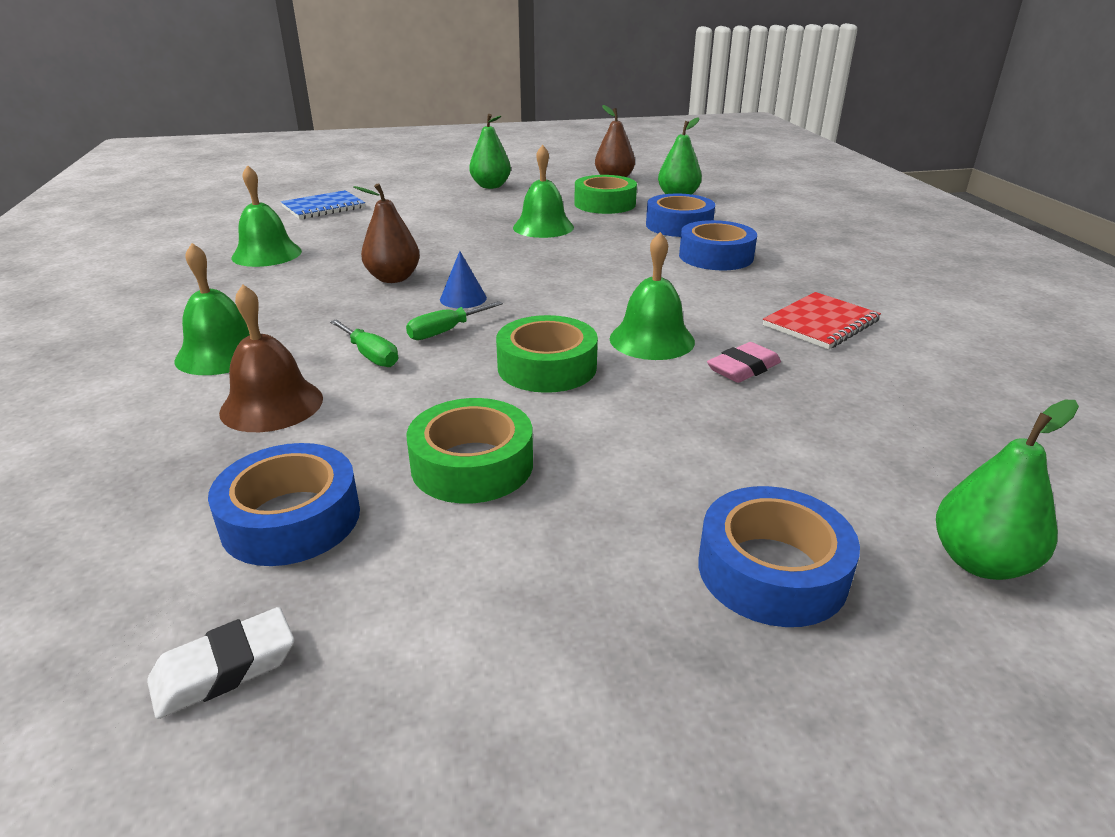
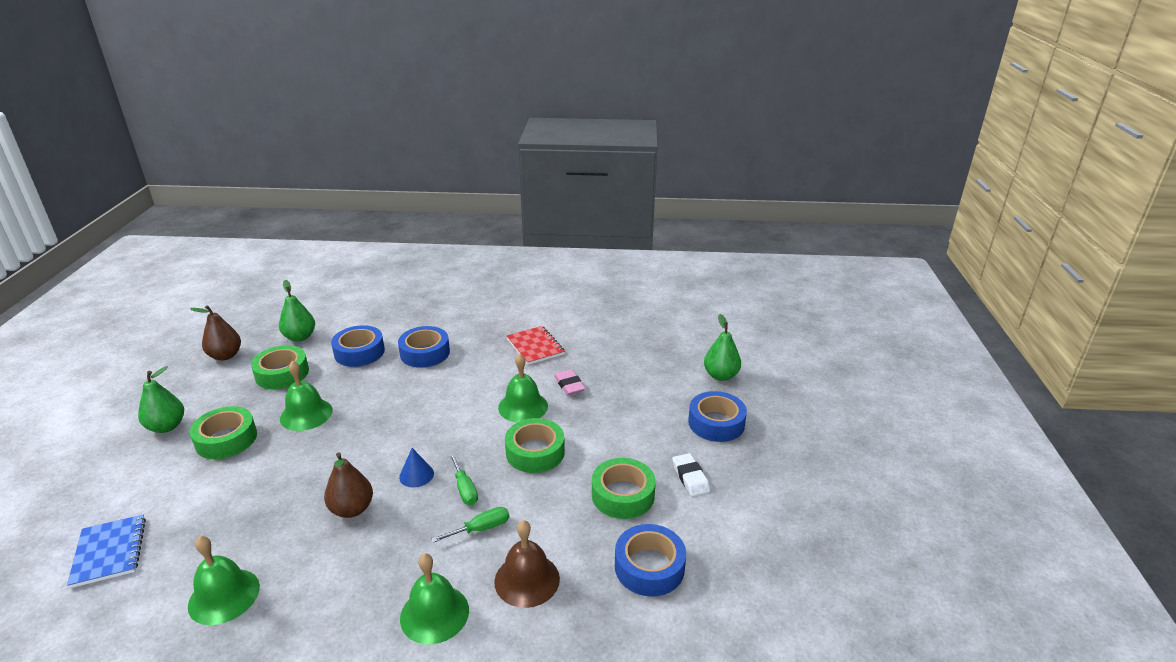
camera: 75 degrees left, 0 degrees up
(225, 669) = (746, 586): white eraser -> white eraser (690, 477)
(484, 208) = (226, 439): none -> green tape

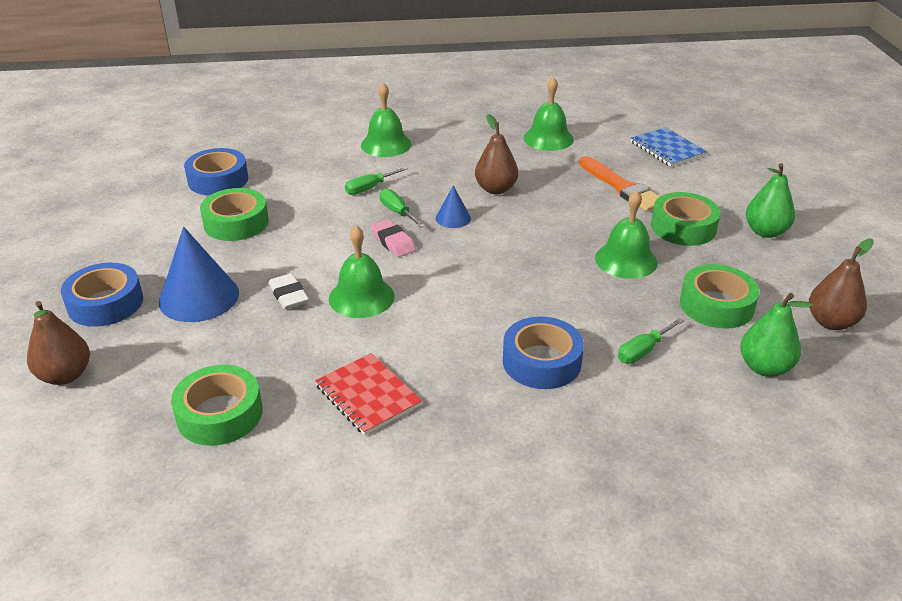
camera: 170 degrees right, 5 degrees up
(226, 495) = (621, 187): none -> orange brush
(359, 352) = (643, 351): blue tape -> green screwdriver
(527, 580) = (320, 165): brown bell -> none
(535, 452) = (333, 249): green tape -> green tape (220, 414)
(569, 385) = (302, 333): pink eraser -> pink eraser (393, 242)
(645, 420) = (199, 297): none -> blue cone
(690, 477) = (160, 244): white eraser -> white eraser (288, 295)
(721, 375) = (65, 375): green pear -> brown pear

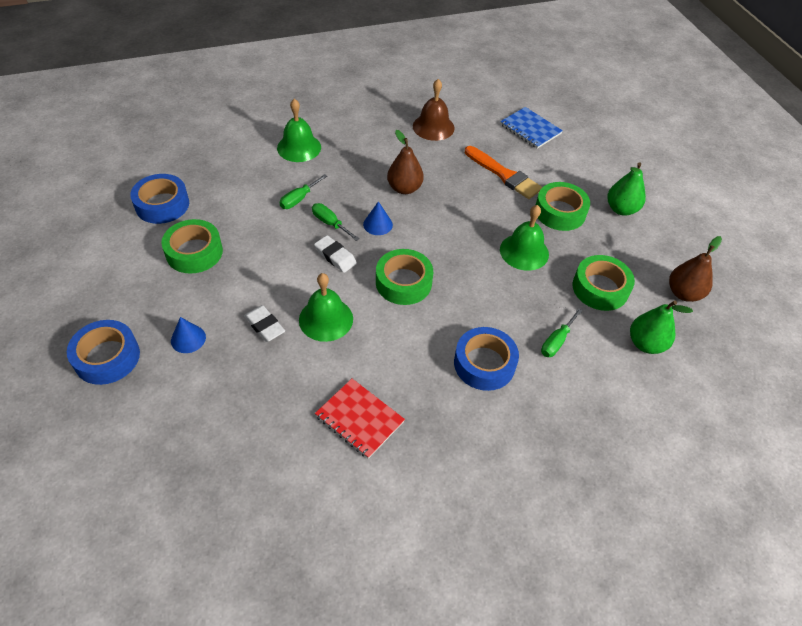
camera: 15 degrees left, 15 degrees up
(65, 375) = (99, 440): brown pear -> none
(199, 297) = (188, 339): blue cone -> blue cone, size x0.51
(220, 414) = (245, 457): green tape -> green tape (403, 282)
(393, 242) = (335, 256): pink eraser -> white eraser
(548, 138) = (433, 127): green bell -> brown bell

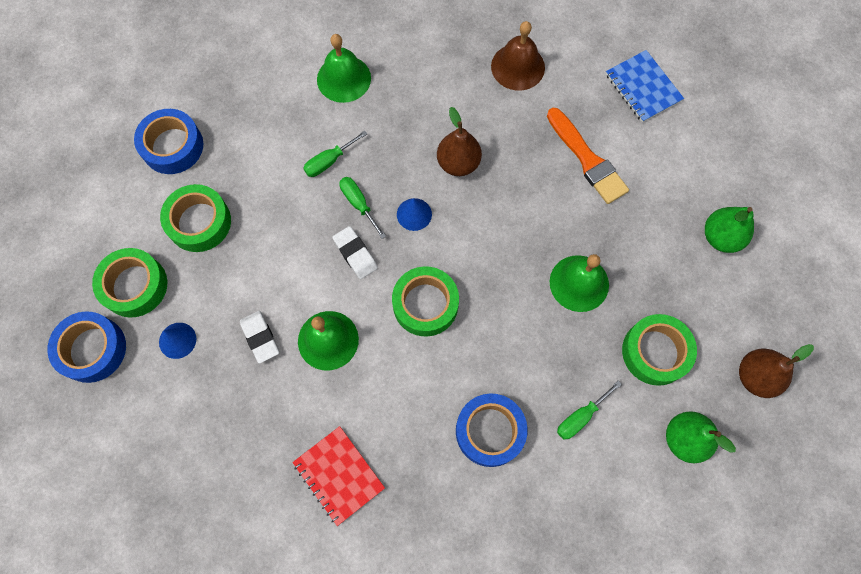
camera: 15 degrees right, 20 degrees up
(560, 212) = (641, 230): green tape -> green tape (134, 286)

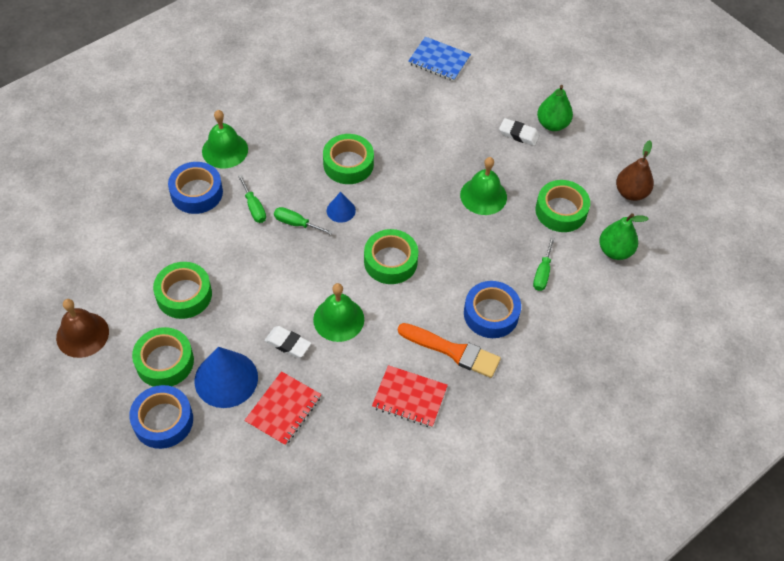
camera: 35 degrees left, 15 degrees down
(172, 146) = (124, 256): blue tape -> blue tape (196, 192)
(177, 340) = (226, 379): blue cone -> blue cone, size x1.95
(208, 408) = (283, 409): none -> red notebook
(329, 161) = (254, 207): green screwdriver -> green screwdriver turned 45 degrees counterclockwise
(355, 254) = (317, 256): white eraser -> white eraser (519, 134)
(458, 163) = (348, 164): brown pear -> green tape
(518, 67) = (345, 86): brown bell -> brown bell (82, 334)
(587, 159) = (434, 120): orange brush -> orange brush (452, 351)

